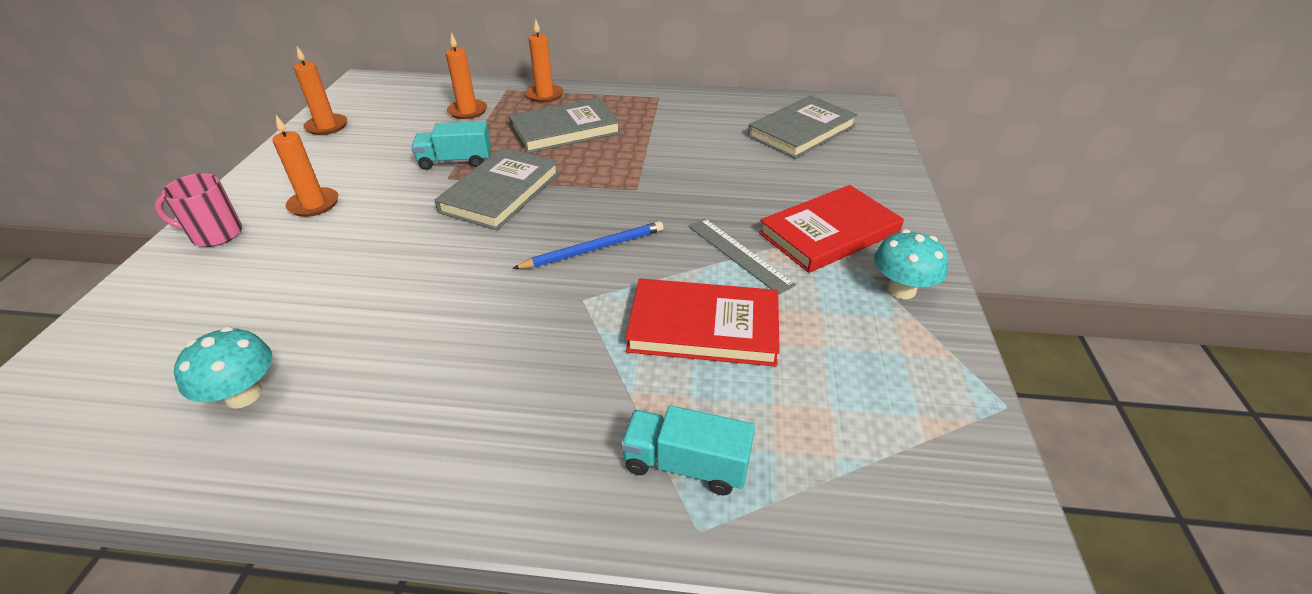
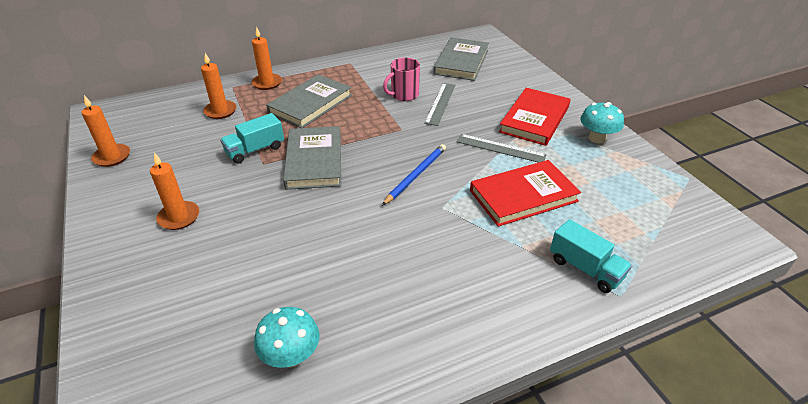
camera: 30 degrees left, 0 degrees up
(215, 234) = (121, 268): pink mug -> pink mug (404, 95)
(685, 464) = (585, 269): turquoise truck -> turquoise truck turned 120 degrees counterclockwise
(718, 173) = (440, 103): none -> grey ruler

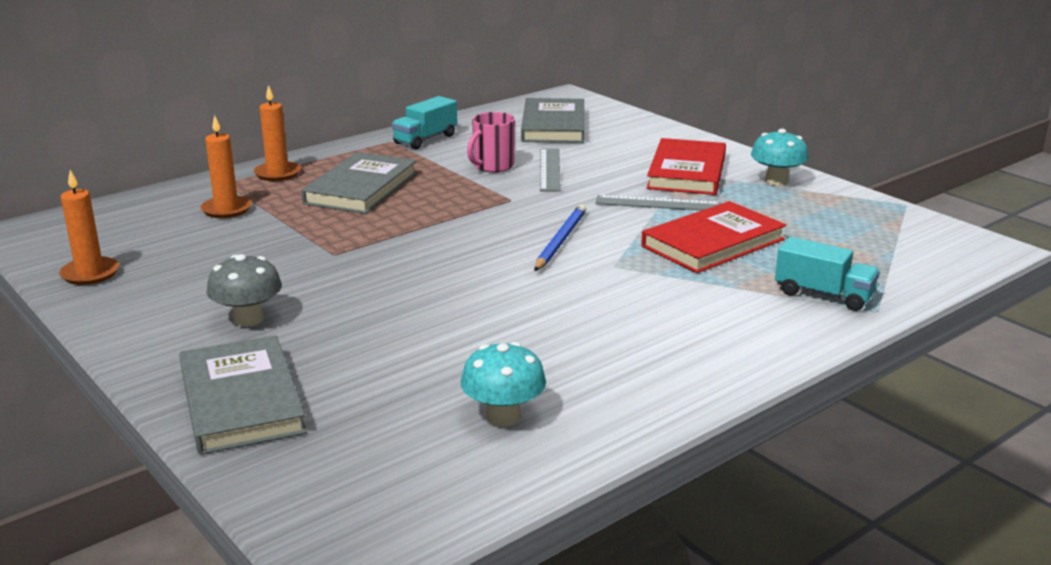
camera: 15 degrees left, 15 degrees down
(179, 217) = (248, 319): orange candle -> grey mushroom
(255, 150) = (312, 242): turquoise truck -> turquoise truck (425, 139)
(314, 161) = (407, 243): grey book -> grey book (241, 400)

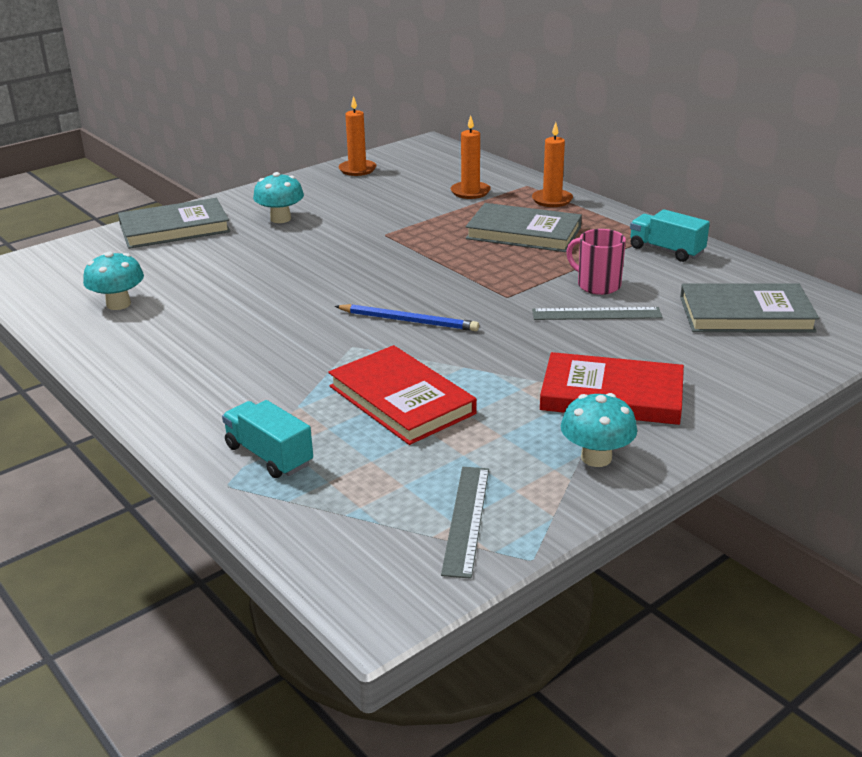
camera: 90 degrees right, 5 degrees up
(248, 319) = (280, 219): grey mushroom -> turquoise mushroom
(658, 204) = (507, 373): grey ruler -> grey ruler (466, 519)
(823, 295) = (269, 455): turquoise truck -> turquoise truck turned 105 degrees clockwise

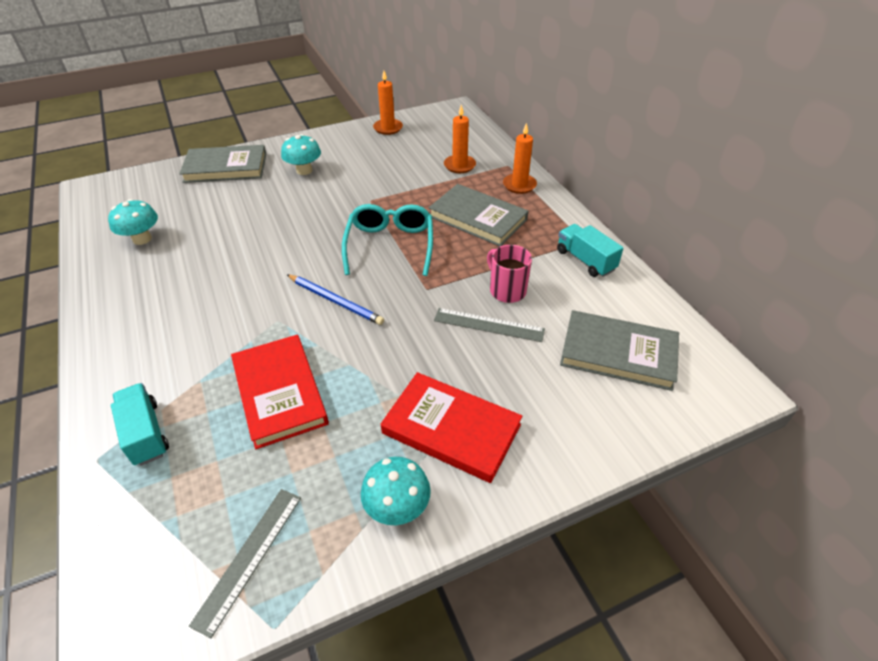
camera: 15 degrees right, 15 degrees up
(438, 268) = (390, 245): none -> turquoise glasses

